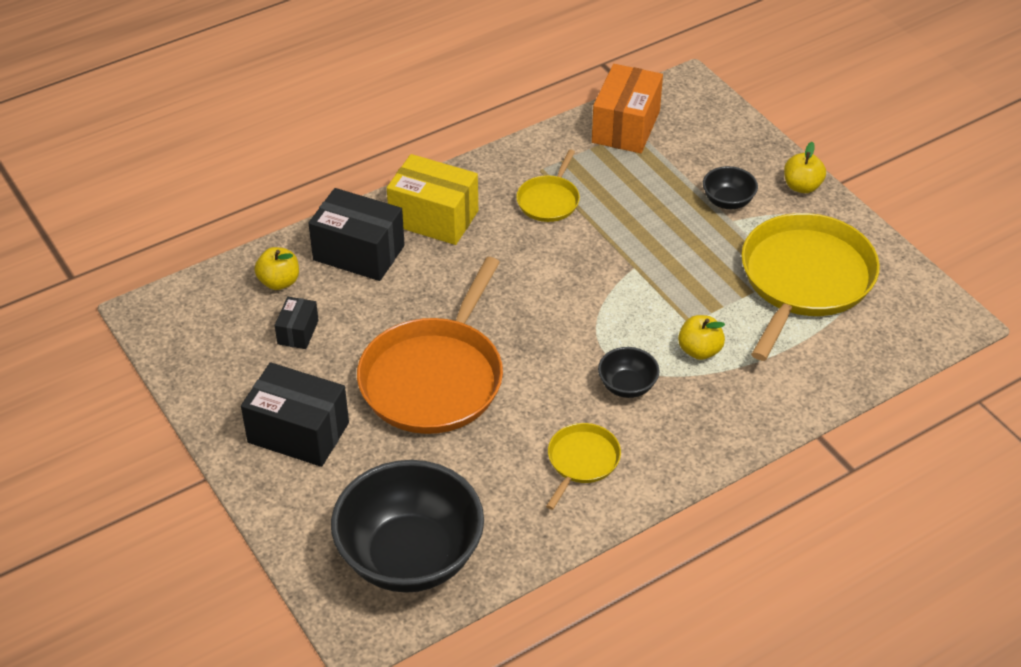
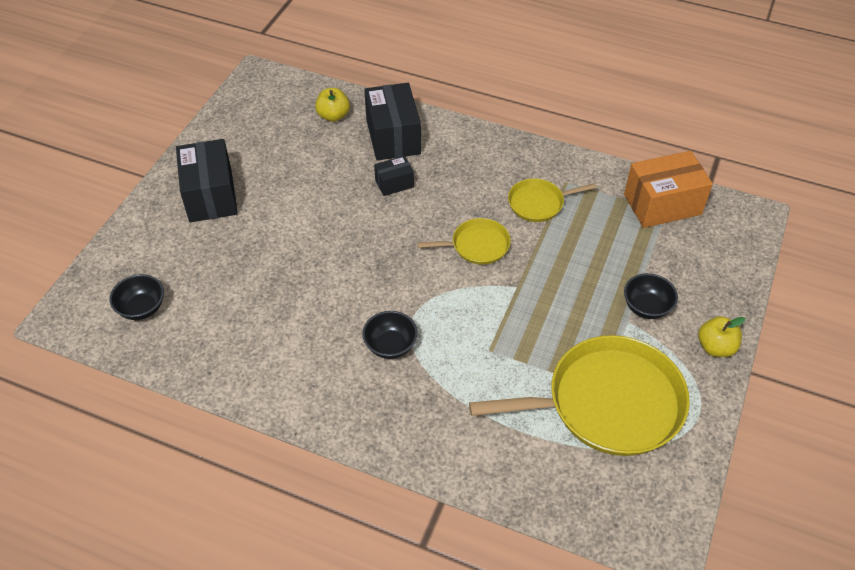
camera: 55 degrees right, 5 degrees up
(298, 332) = (297, 148): black box -> black box (394, 183)
(410, 557) = (142, 308): black bowl -> black bowl, size x0.45
(434, 218) = (461, 154): yellow box -> none
(435, 378) = (311, 235): orange pan -> none
(581, 461) = (295, 357): yellow pan -> yellow pan (477, 245)
(699, 350) = (465, 372): yellow apple -> none

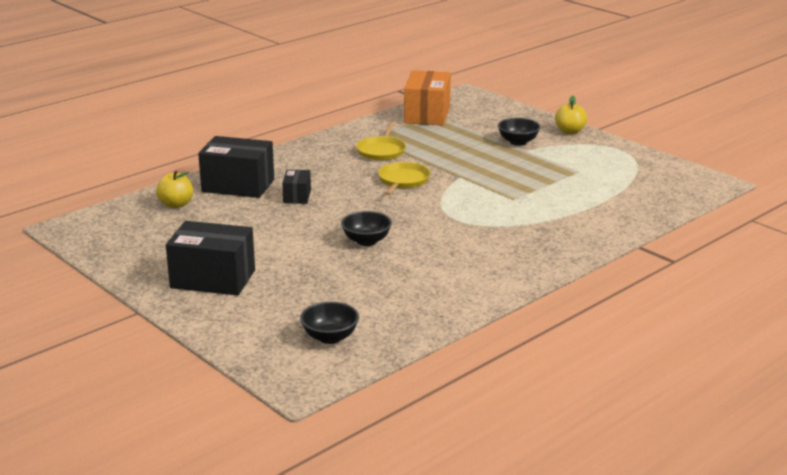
camera: 65 degrees left, 25 degrees down
(390, 345) = (478, 233): black bowl -> black bowl (366, 241)
(607, 403) = (592, 173): yellow pan -> none

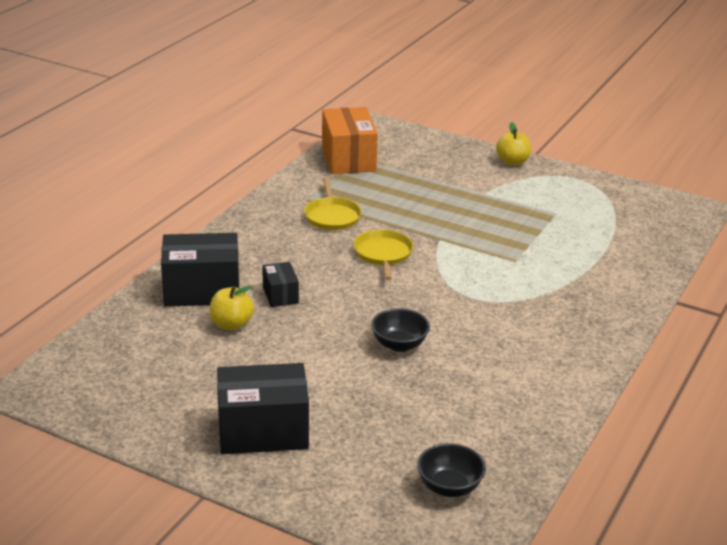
camera: 20 degrees left, 5 degrees up
(176, 204) = (146, 330): yellow apple -> yellow apple (231, 324)
(518, 142) = (469, 183): black bowl -> none

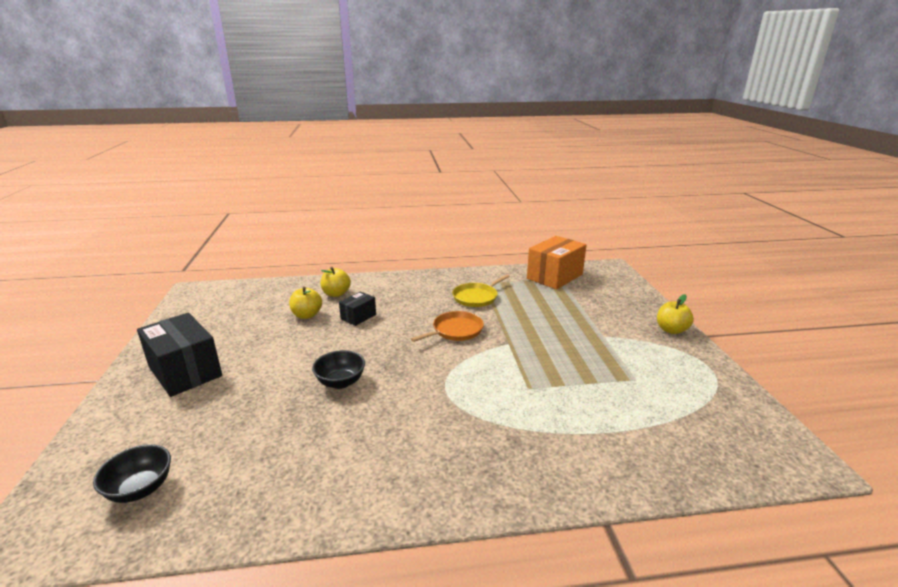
camera: 55 degrees right, 5 degrees down
(202, 290) = (336, 294): black box -> yellow apple
(383, 254) = (455, 330): yellow pan -> orange pan

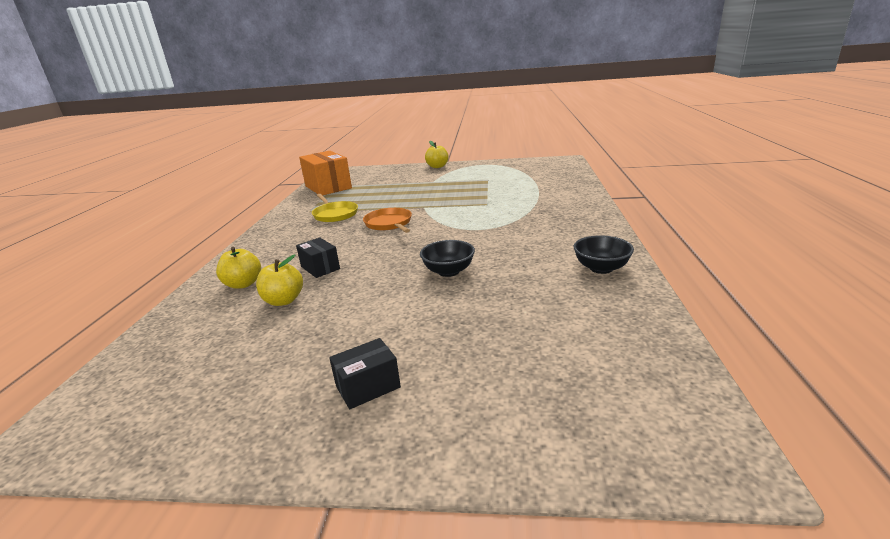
camera: 75 degrees left, 0 degrees up
(140, 489) = (609, 372): black bowl -> black bowl (601, 268)
(185, 371) = (368, 387): black box -> black box, size x0.52

